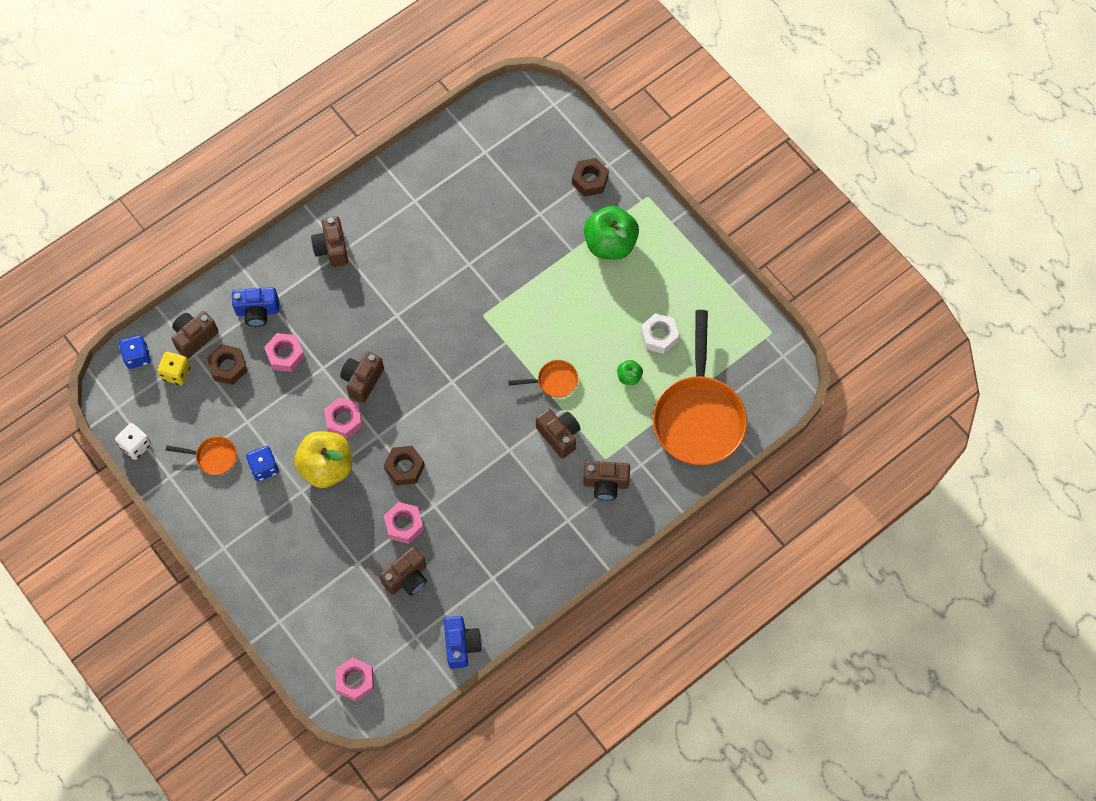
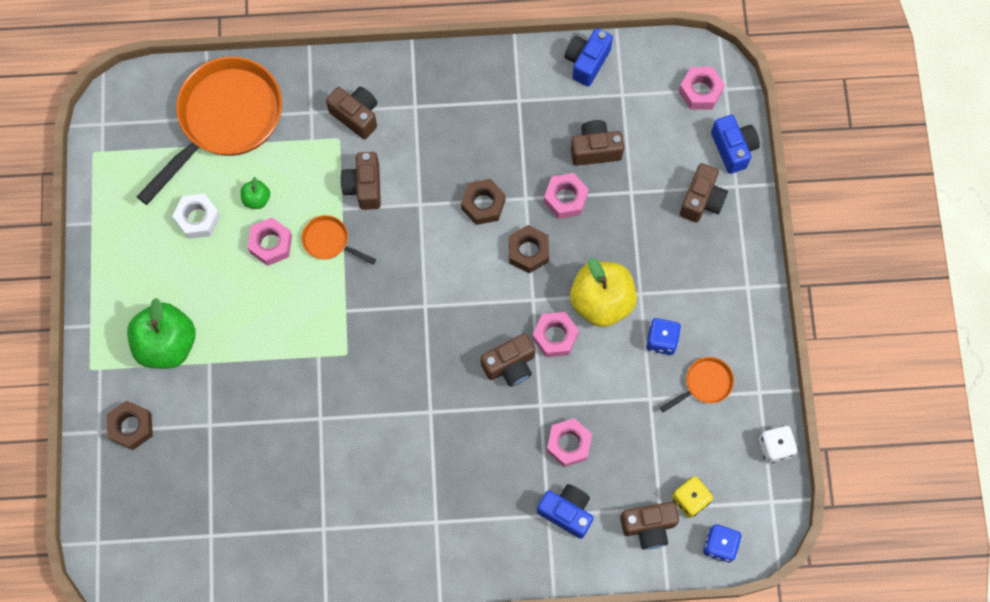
camera: 145 degrees left, 5 degrees up
(213, 457) = (705, 384): orange pan -> orange pan turned 105 degrees clockwise
(228, 367) = (634, 470): brown nut -> brown nut (483, 204)
(300, 650) = (733, 148): none -> blue camera
(332, 248) = (445, 532): brown camera -> brown camera (701, 200)
(593, 352) = (271, 244): none -> pink nut

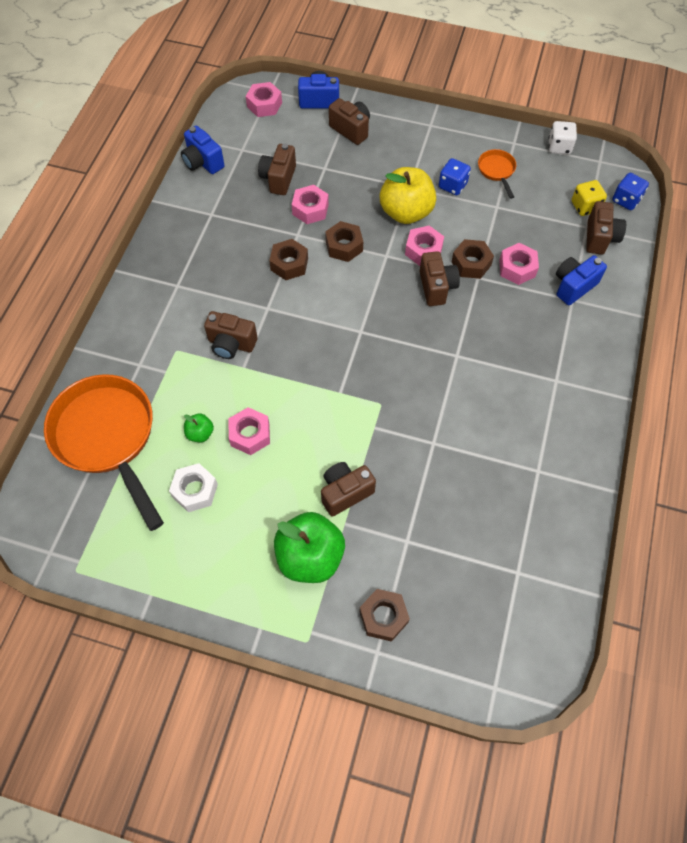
camera: 70 degrees left, 10 degrees down
(329, 241) = (269, 386): orange pan -> none
(356, 116) = (162, 330): brown camera -> brown camera (345, 492)
(556, 392) = (471, 263): none -> brown nut

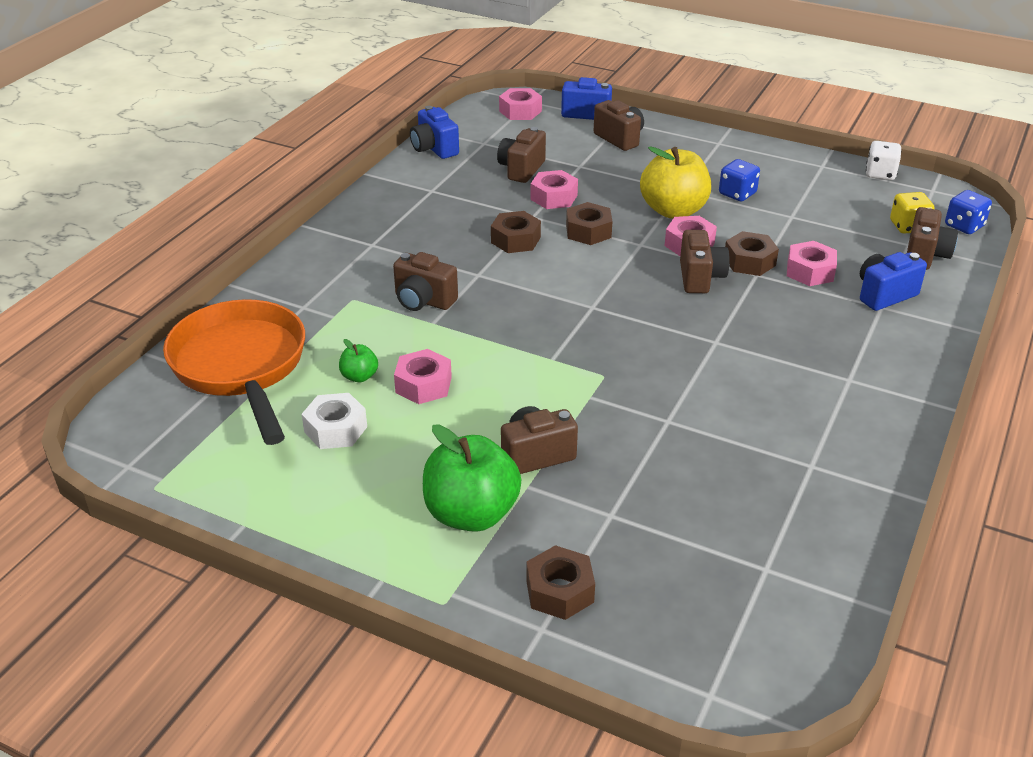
camera: 10 degrees right, 25 degrees down
(497, 171) = (796, 187): orange pan -> none

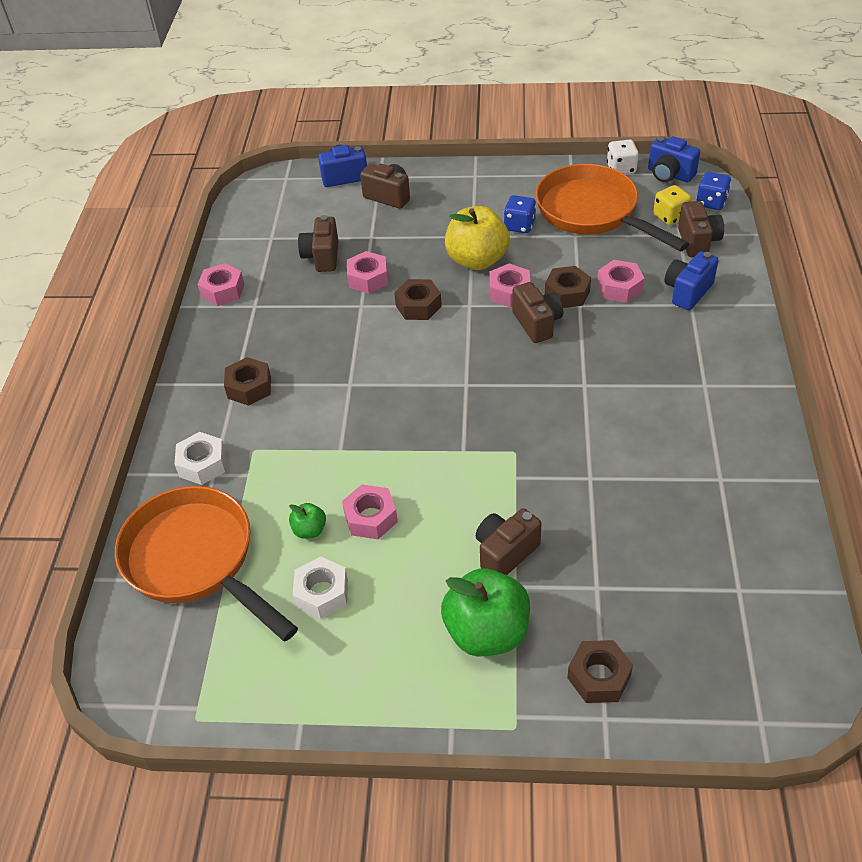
camera: 20 degrees left, 10 degrees up
(299, 296) = (202, 464): none -> white nut
(423, 301) = (318, 429): brown camera -> none
(434, 149) = (229, 258): blue camera -> blue camera (669, 175)
(515, 240) = (361, 336): brown nut -> brown nut (249, 387)
(520, 111) = (283, 192): pink nut -> pink nut (223, 291)
(823, 202) = (592, 213): none -> orange pan

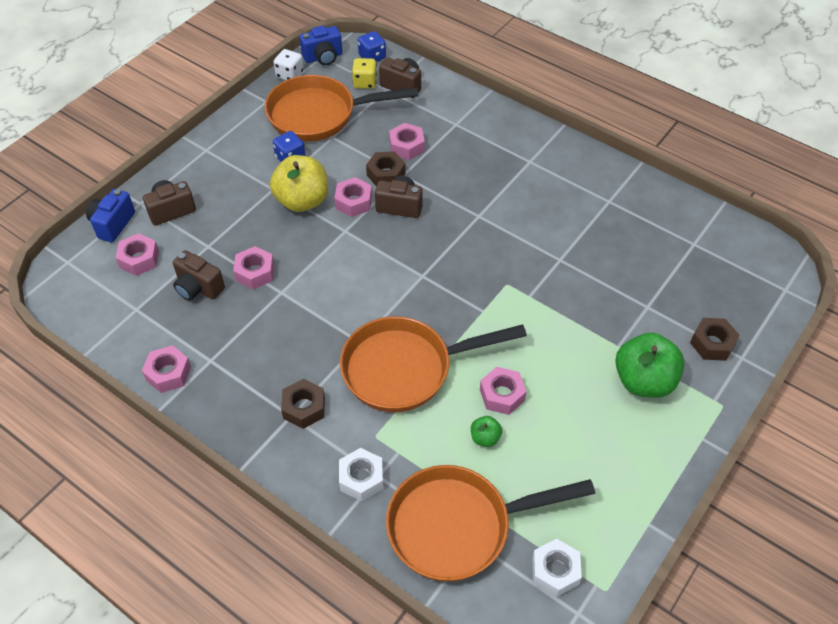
camera: 60 degrees left, 5 degrees up
(322, 210) = (139, 259): none -> pink nut
(322, 593) = (548, 458): white nut -> white nut (555, 571)
(344, 431) = (405, 369): none -> orange pan
(418, 306) = (316, 259): brown nut -> none
(505, 553) = (588, 336): brown camera -> none
(687, 292) = (443, 118): blue camera -> none

